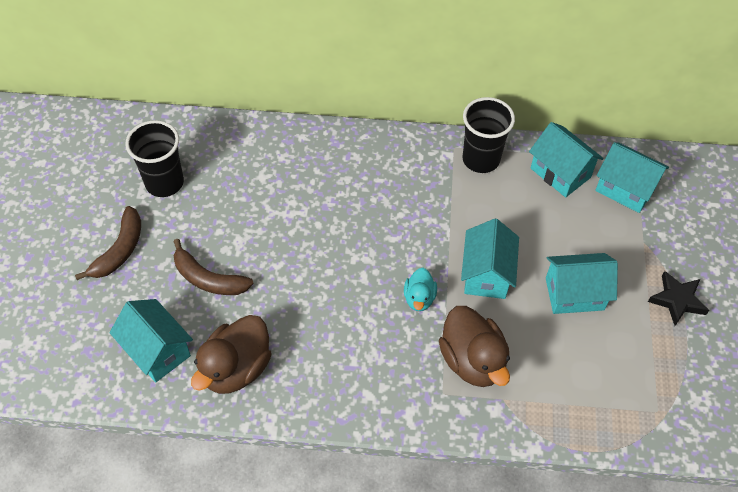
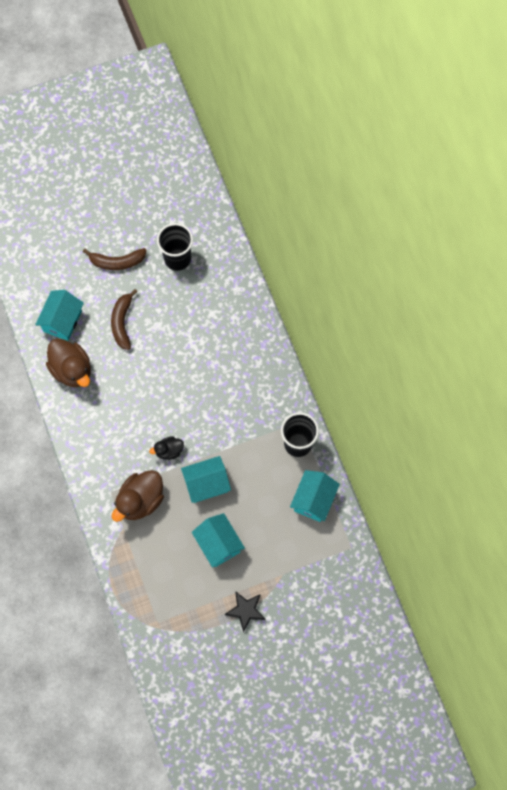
camera: 65 degrees right, 15 degrees up
(236, 368) = (72, 370): brown duck -> brown duck turned 135 degrees counterclockwise
(419, 298) = (169, 451): turquoise duck -> black duck
(625, 189) = (322, 548): turquoise house -> none

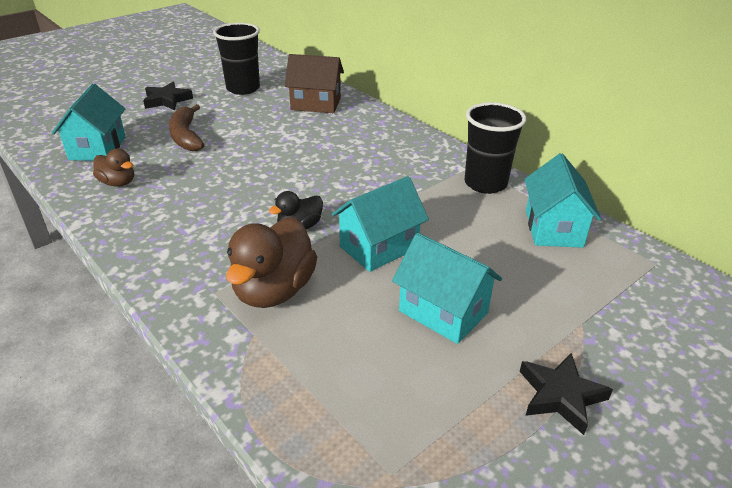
camera: 20 degrees left, 35 degrees down
(72, 370) = (118, 183): brown duck -> brown duck, size x0.55
(117, 262) = (167, 100): brown banana -> black star
(225, 302) = (316, 104): none -> brown house

